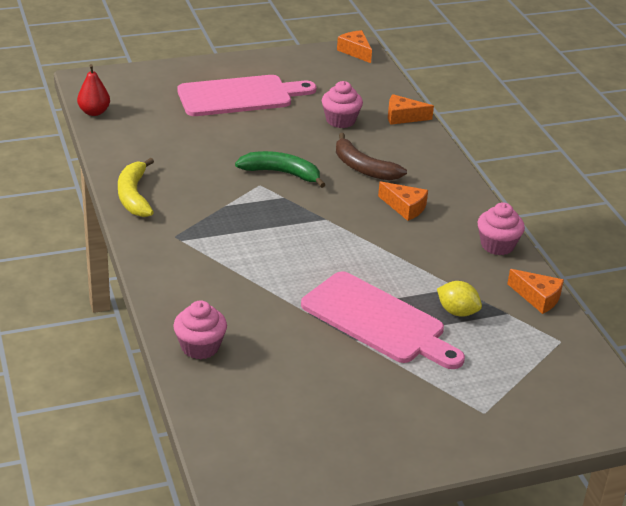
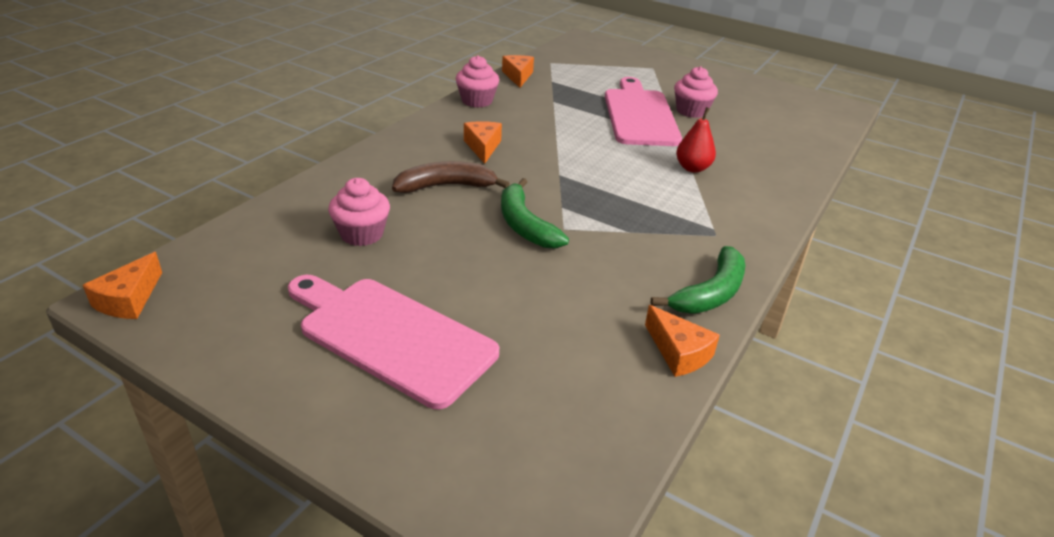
camera: 130 degrees left, 0 degrees up
(94, 112) = (618, 455): red pear -> red pear (692, 168)
(134, 196) = (710, 293): yellow banana -> green banana
(200, 347) = (790, 163): pink cupcake -> pink cupcake (691, 111)
(363, 168) = (446, 186): brown banana -> brown banana turned 105 degrees counterclockwise
(403, 117) = (304, 200): orange cheese -> orange cheese (678, 352)
(457, 312) = (580, 95): yellow lemon -> none

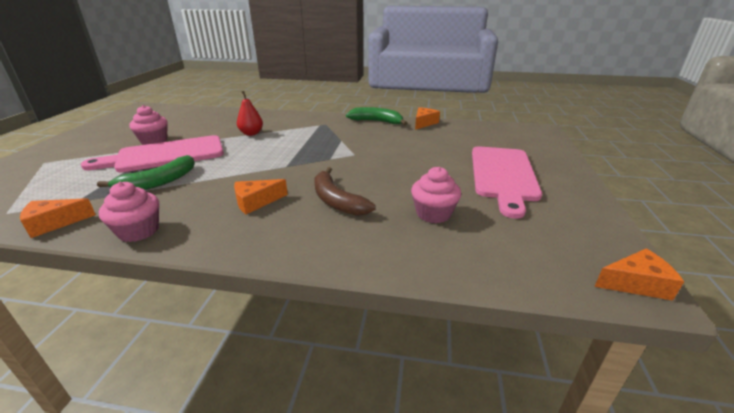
camera: 110 degrees left, 5 degrees down
(525, 225) = (362, 164): green banana -> green banana (159, 182)

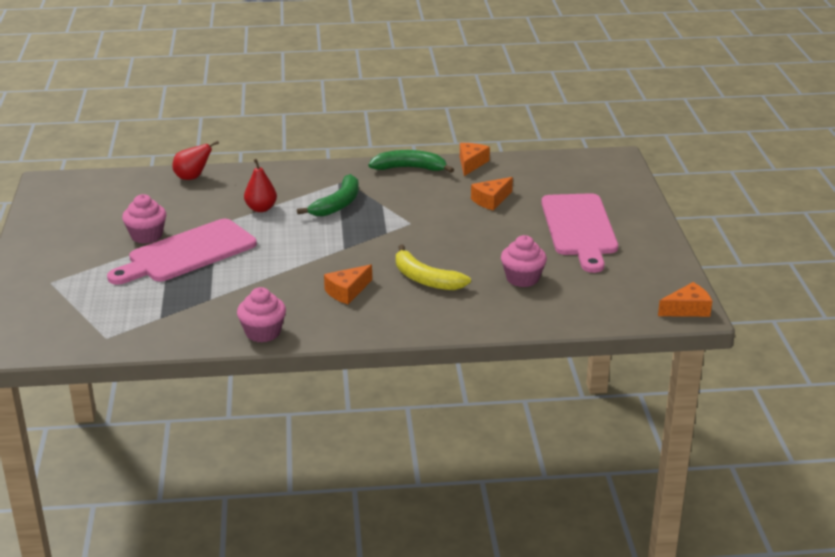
camera: 15 degrees left, 0 degrees up
(54, 223) = (171, 338): orange cheese -> orange cheese (491, 200)
(159, 182) = (222, 286): green banana -> green banana (338, 204)
(227, 113) = (192, 177): none -> red pear
(336, 201) = (425, 279): brown banana -> yellow banana

